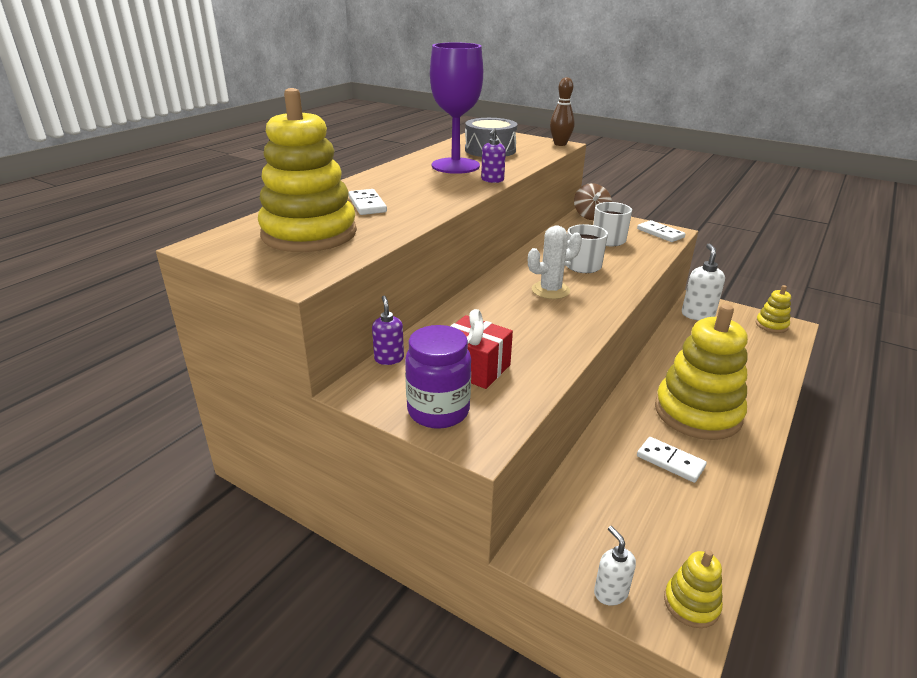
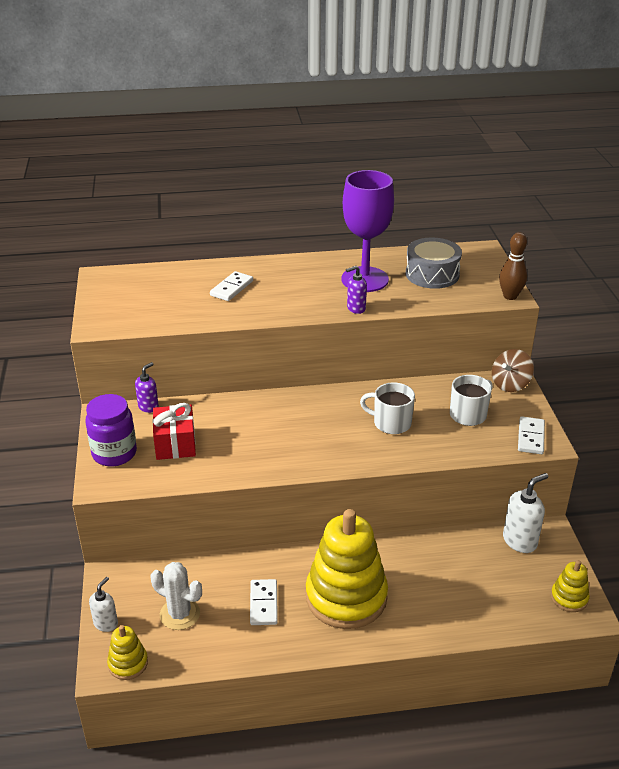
camera: 50 degrees right, 5 degrees up
(309, 234) = (158, 296): yellow stacking toy -> none
(550, 290) = (325, 426): white cactus -> white cactus (180, 614)

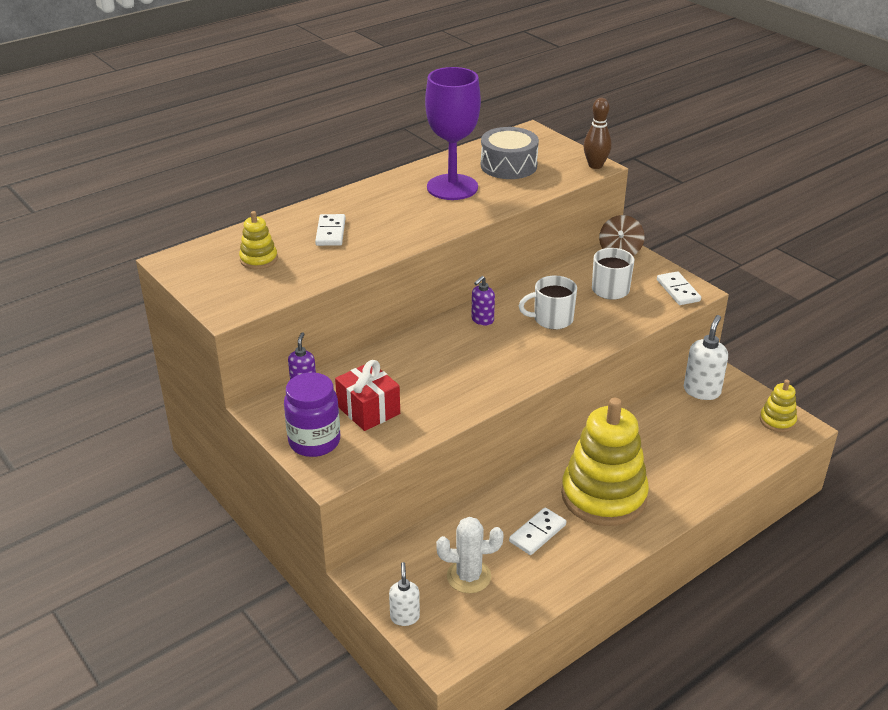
camera: 30 degrees left, 0 degrees up
(128, 663) = (461, 641): yellow stacking toy -> yellow stacking toy (258, 259)
(264, 604) = (537, 533): white domino -> white domino turned 75 degrees clockwise
(356, 308) = (472, 216): purple soap dispenser -> purple soap dispenser (482, 320)

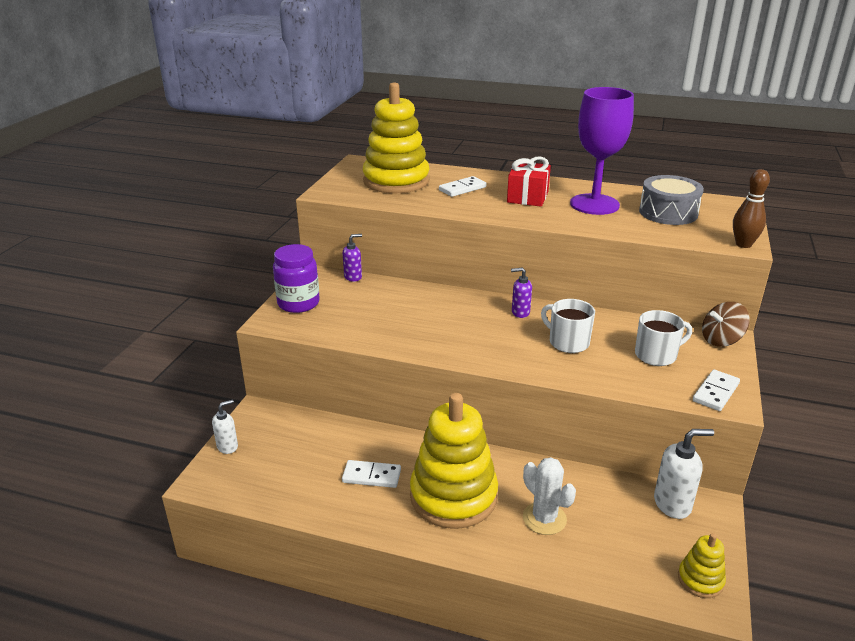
camera: 55 degrees right, 5 degrees down
(258, 259) = (396, 181): yellow stacking toy -> yellow stacking toy, size x2.22
(368, 410) = (354, 309): red gift -> red gift (527, 197)
(469, 576) = (292, 460): white cactus -> white cactus (544, 518)

